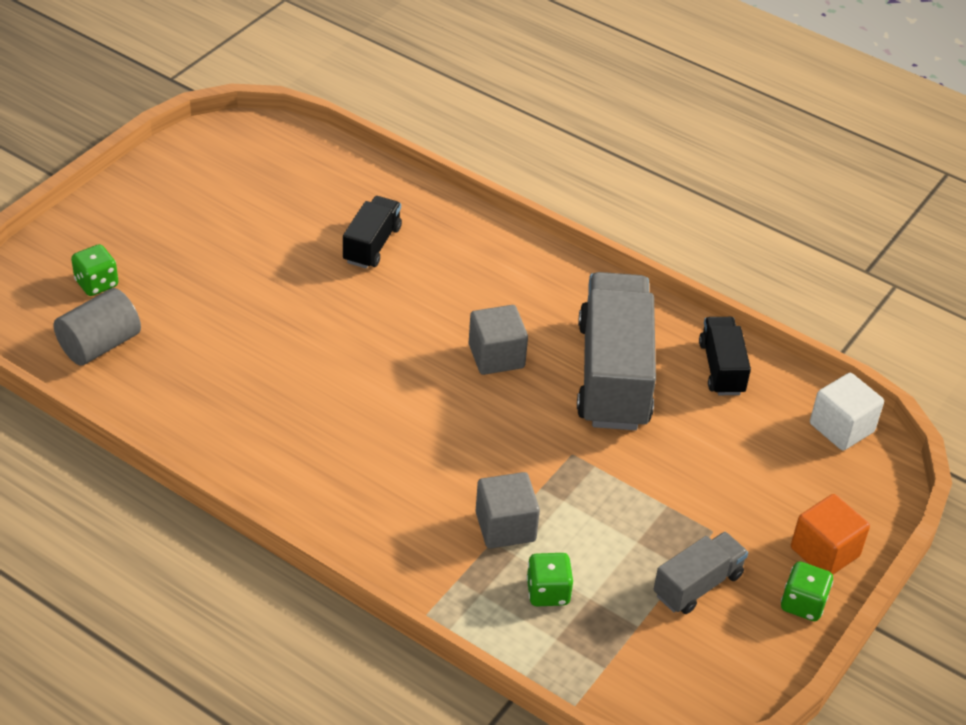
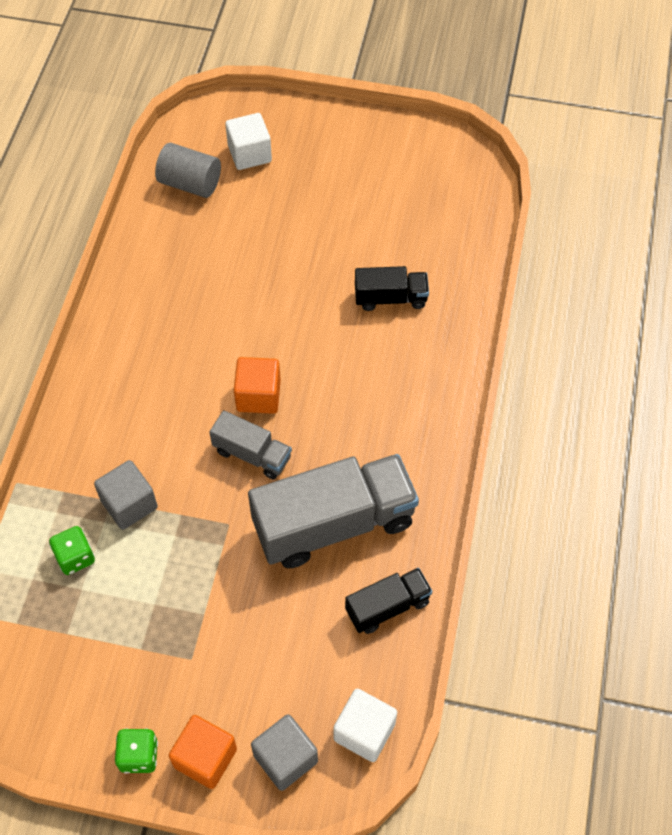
camera: 70 degrees right, 15 degrees up
(96, 283) = (249, 154): green dice -> white cube
(429, 381) = (258, 396): none -> orange cube
(496, 356) = (310, 431): grey cube -> grey cube (285, 758)
(698, 585) = (126, 665): grey truck -> grey truck (252, 454)

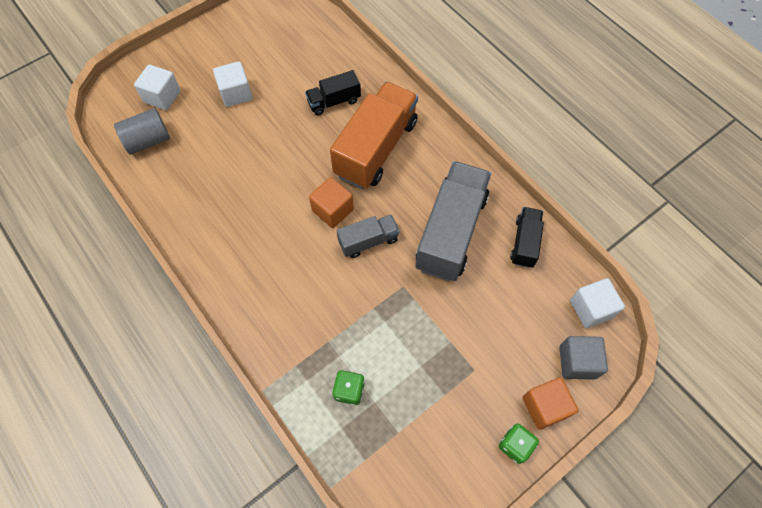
camera: 50 degrees left, 5 degrees up
(129, 504) = (340, 332): grey cube -> none
(314, 208) = (236, 93): none -> white cube
(370, 379) = (376, 148): none -> orange truck
(390, 298) = (334, 101): black truck -> black truck turned 150 degrees counterclockwise

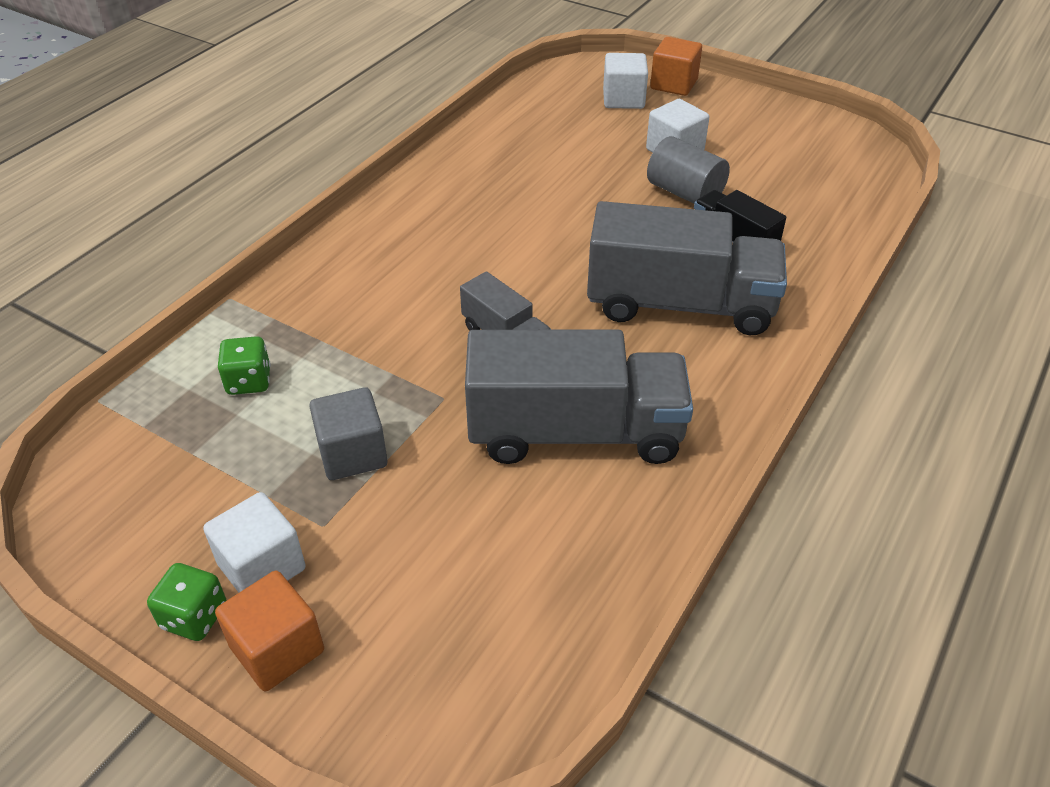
camera: 70 degrees right, 20 degrees down
(148, 141) = (550, 108): grey cylinder -> grey cylinder (685, 193)
(332, 210) = (539, 288): orange cube -> orange cube (673, 84)
(376, 148) = (680, 304): orange truck -> grey truck
(524, 242) = (609, 544): black truck -> none
(577, 362) = (384, 687): grey cube -> grey cube (352, 454)
(591, 309) = (512, 690): white cube -> white cube (262, 566)

